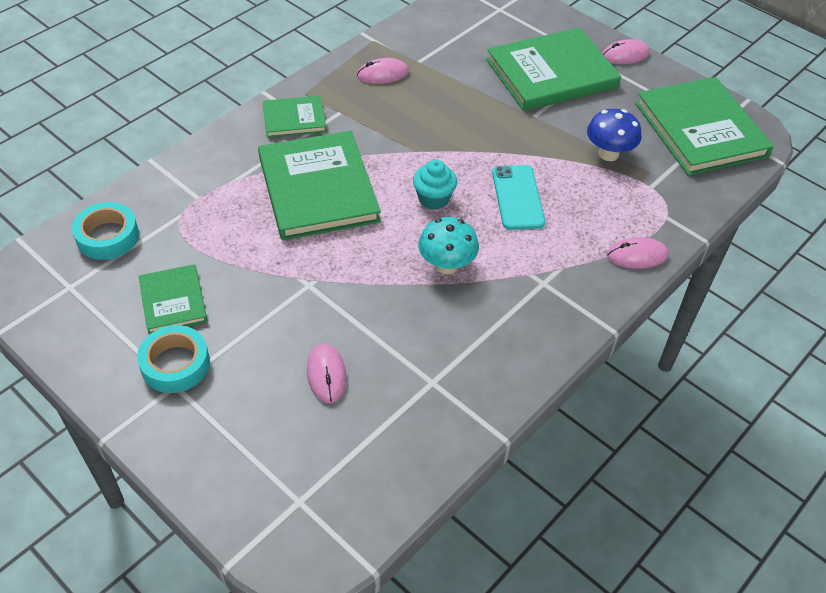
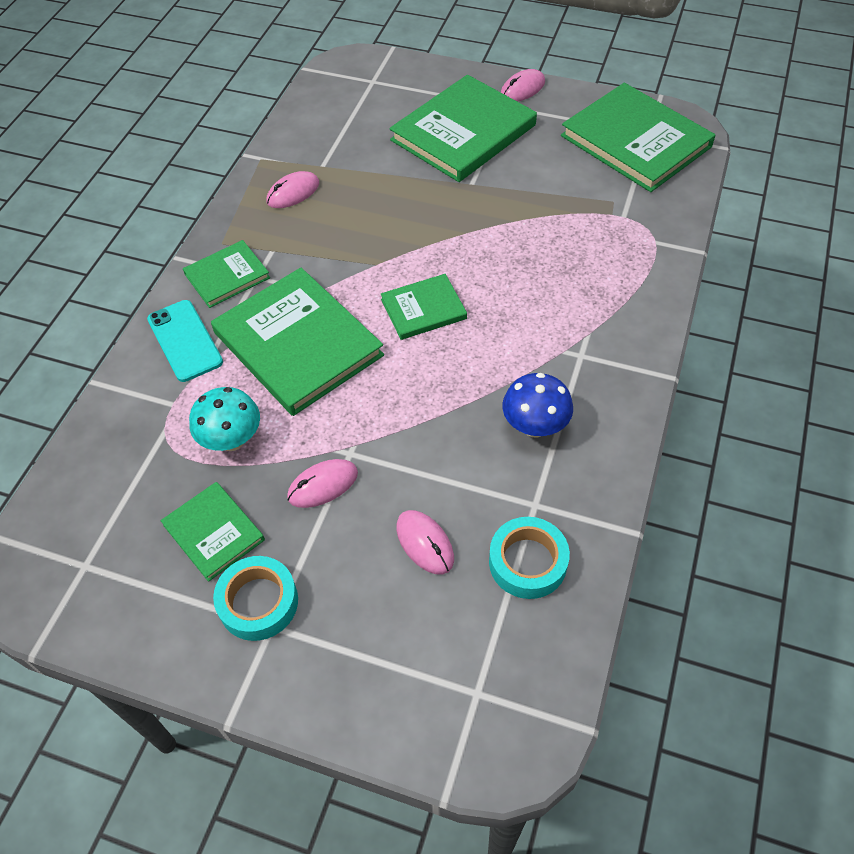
camera: 20 degrees left, 5 degrees up
(107, 236) = (95, 489): turquoise tape -> turquoise tape (527, 562)
(433, 199) = (423, 309): turquoise cupcake -> green book
(446, 265) = (477, 375): turquoise mushroom -> turquoise mushroom (232, 440)
(517, 197) = (505, 275): turquoise phone -> turquoise phone (185, 341)
(608, 154) = (565, 197): blue mushroom -> blue mushroom (535, 426)
(637, 256) = (651, 292): pink mouse -> pink mouse (323, 485)

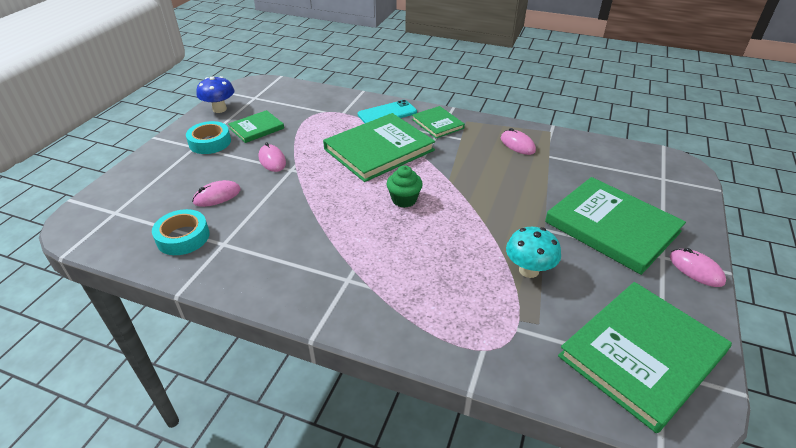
camera: 90 degrees right, 15 degrees down
(232, 440) = (313, 131): turquoise mushroom -> turquoise mushroom (528, 270)
(423, 309) = (404, 200): green book -> green cupcake
(535, 426) = (286, 248): blue mushroom -> blue mushroom (219, 109)

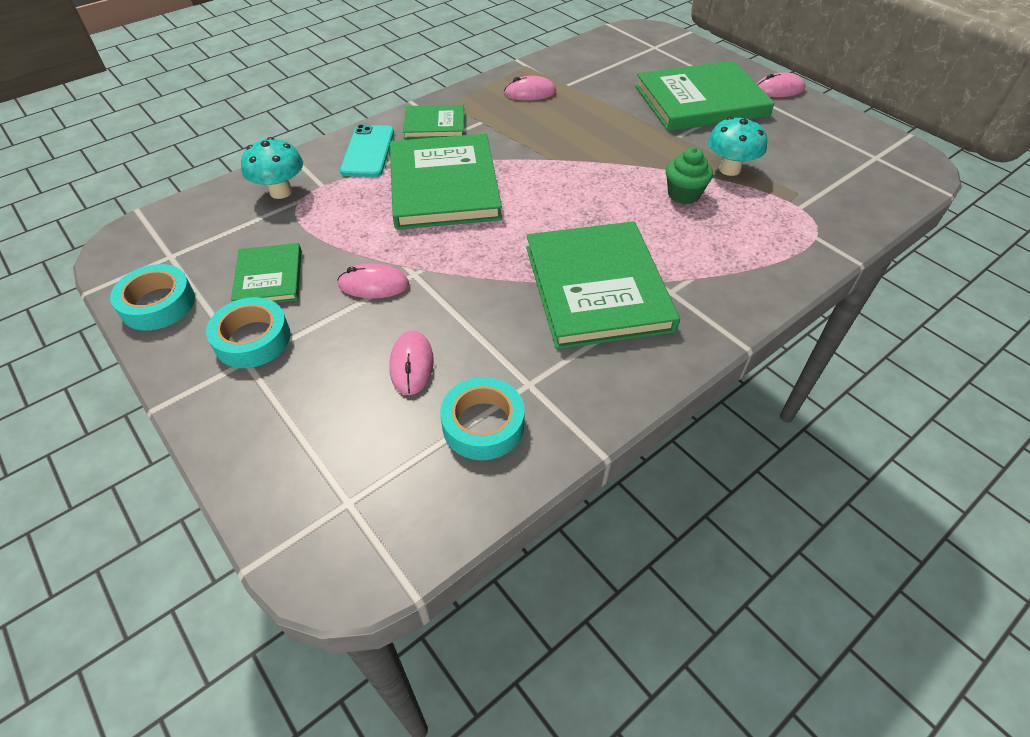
camera: 60 degrees left, 10 degrees up
(219, 109) = (158, 304): blue mushroom -> turquoise tape
(326, 104) = (281, 192): none -> turquoise mushroom
(404, 200) = (562, 202): green cupcake -> green cupcake (683, 194)
(641, 355) = (857, 158): green book -> green book (597, 288)

